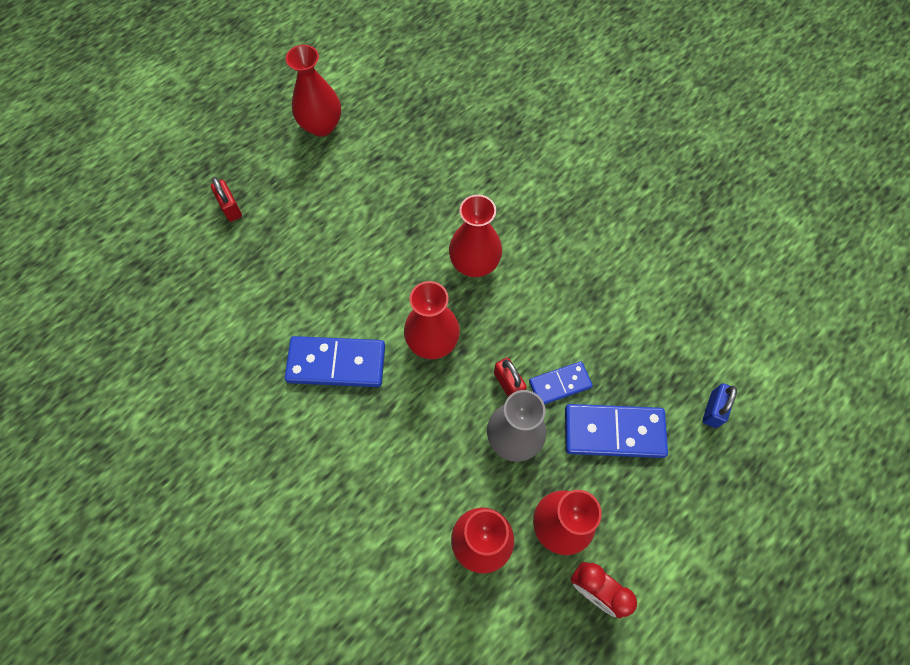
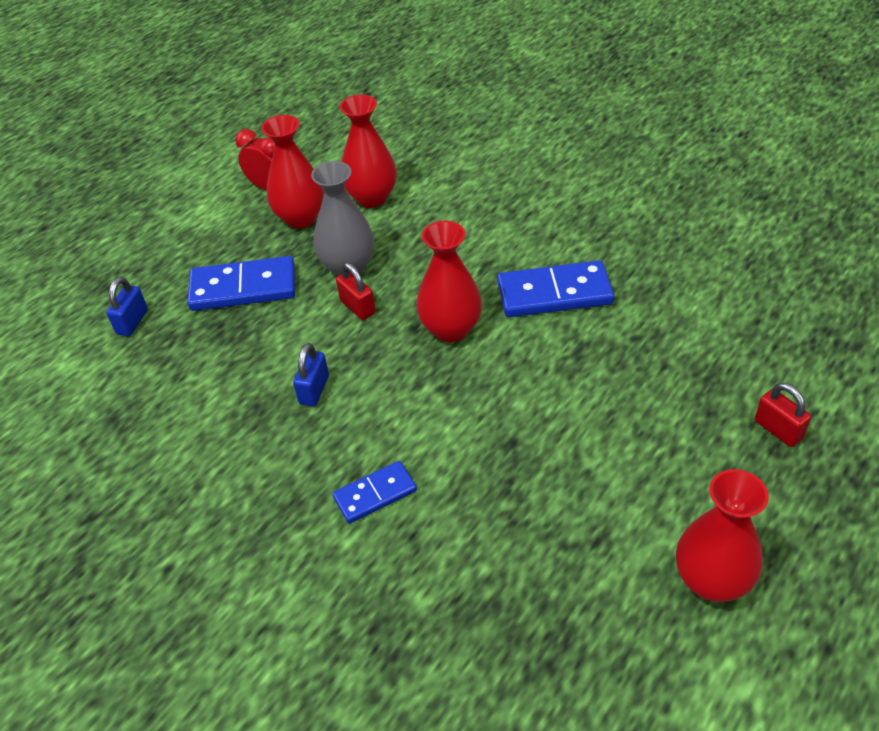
camera: 175 degrees right, 20 degrees down
(474, 264) = (415, 417): red vase -> none
(549, 303) = (314, 390): none -> blue padlock
(560, 384) = (300, 316): blue domino -> blue domino (375, 494)

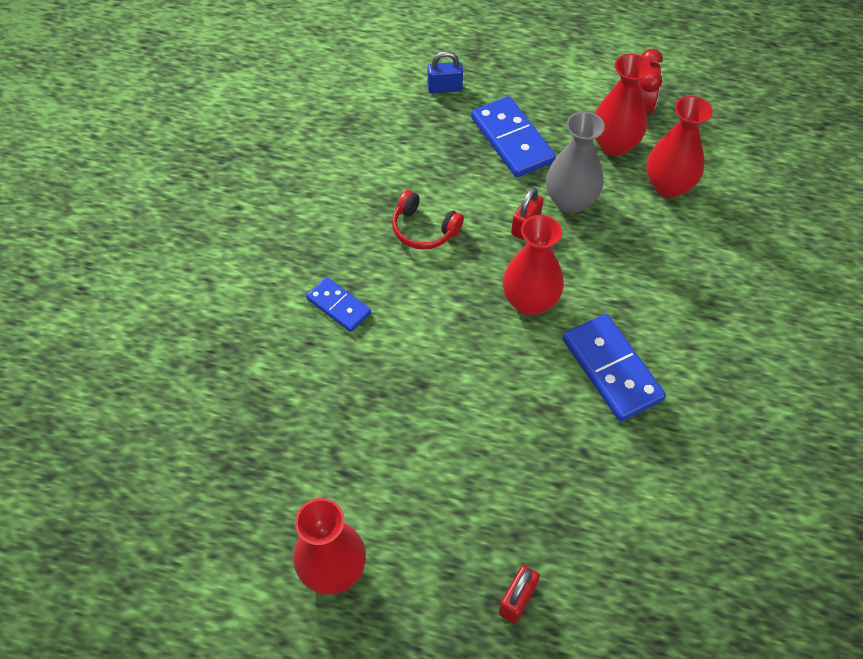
camera: 65 degrees right, 10 degrees up
(314, 390) = (424, 229): blue padlock -> red headphones

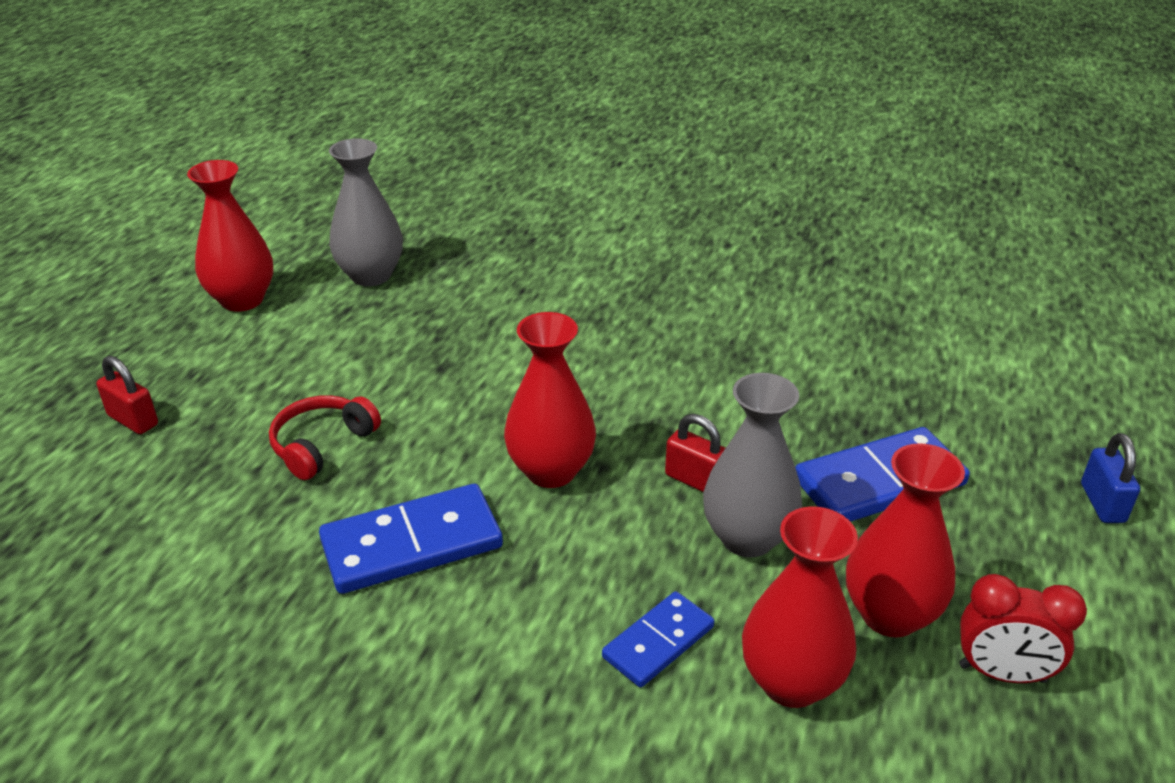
camera: 95 degrees right, 20 degrees down
(288, 465) = (371, 275): none -> grey vase
(338, 306) = (570, 310): blue domino -> blue domino (658, 642)
(424, 229) = (689, 381): red headphones -> red headphones (322, 445)
(444, 88) = (984, 416): blue padlock -> blue padlock (1102, 503)

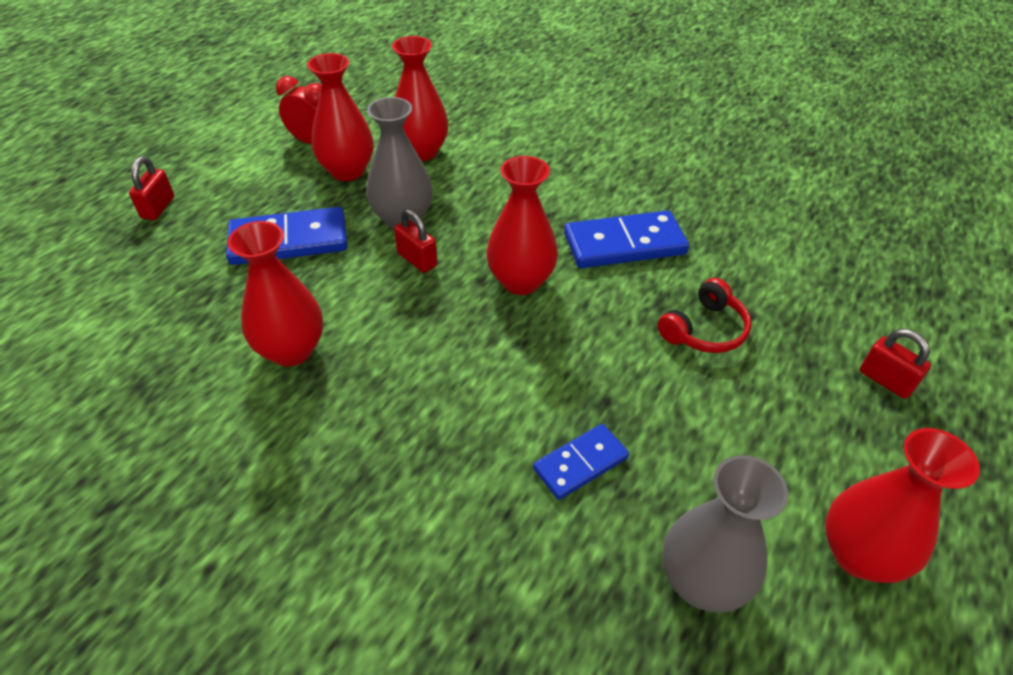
camera: 170 degrees left, 10 degrees up
(658, 642) = (482, 176): blue domino -> blue domino (580, 463)
(775, 368) = (291, 350): none -> red vase
(1102, 503) = (158, 208): blue padlock -> red padlock

